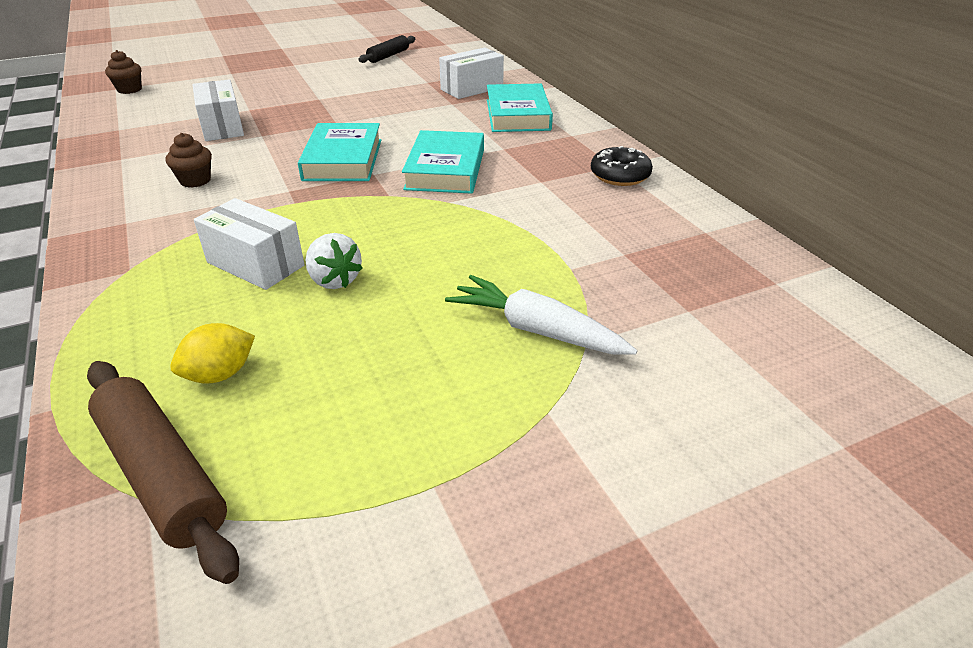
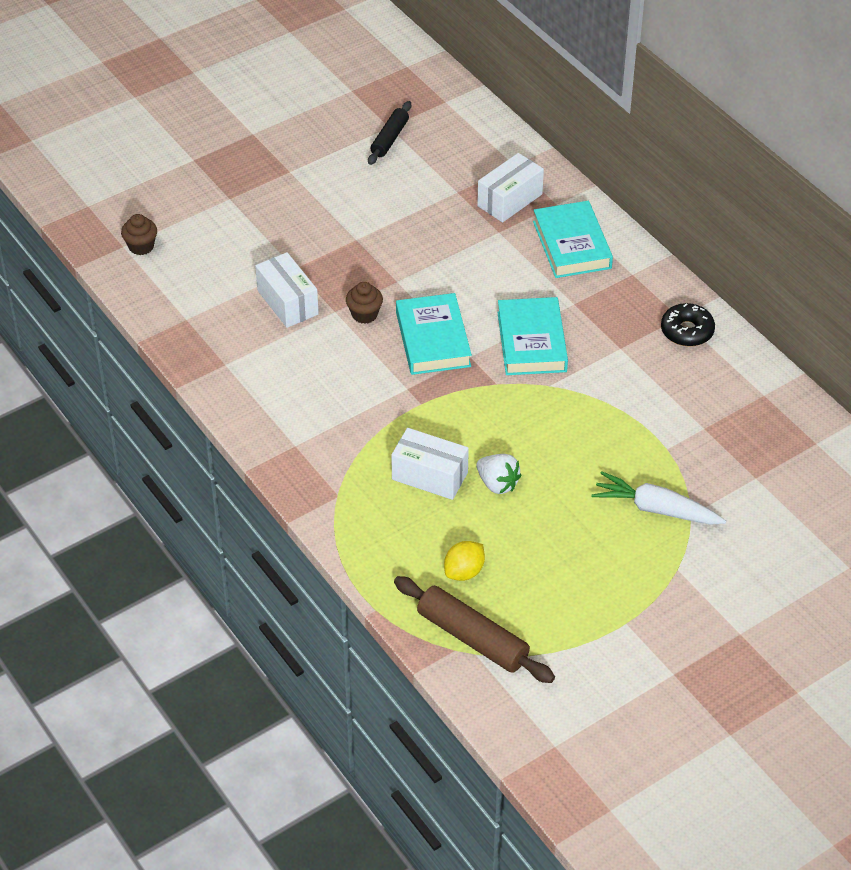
camera: 10 degrees left, 10 degrees up
(195, 181) = (317, 386): brown cupcake -> brown cupcake (364, 314)

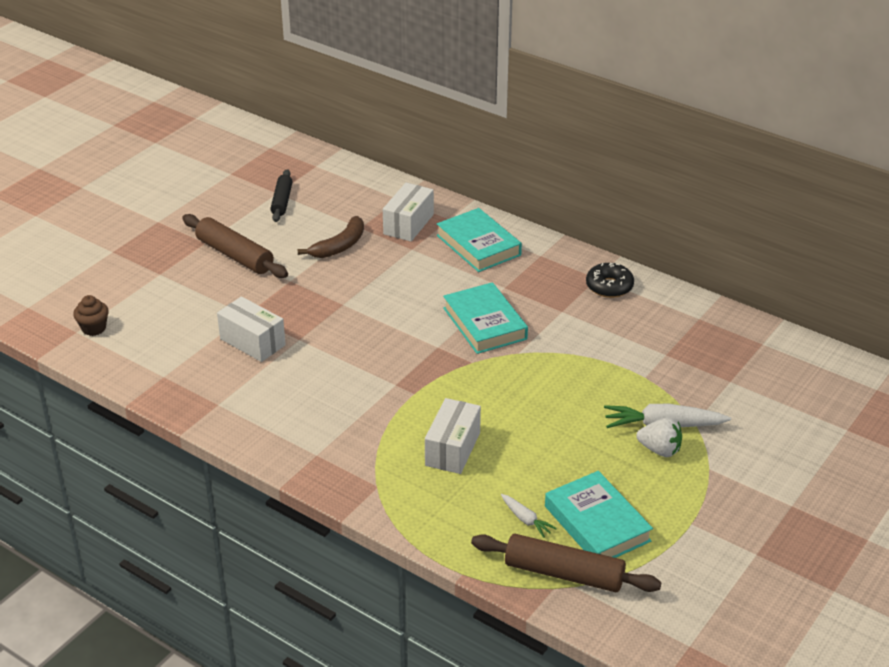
camera: 20 degrees left, 10 degrees down
(313, 195) = (235, 255): none -> brown rolling pin
(364, 314) = (327, 336): brown cupcake -> none
(425, 209) = (340, 246): none -> brown banana
(430, 476) = (452, 449): white box -> white box turned 75 degrees counterclockwise
(433, 339) = (398, 341): turquoise book -> turquoise book (597, 523)
(464, 572) = (526, 520): yellow lemon -> white carrot
(497, 484) = (516, 440): white strawberry -> white strawberry (660, 450)

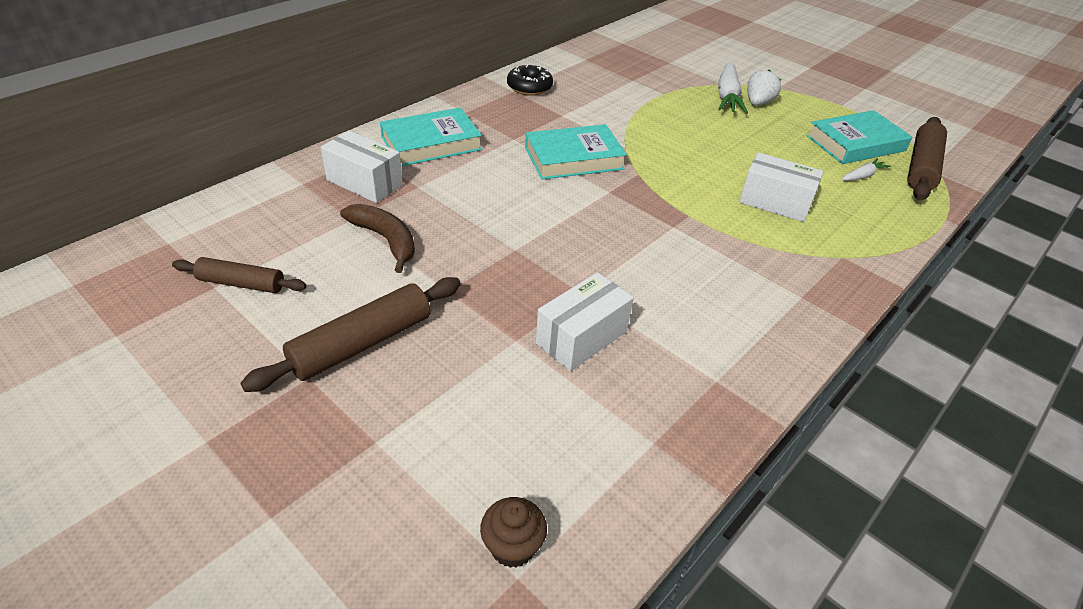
camera: 85 degrees left, 5 degrees up
(282, 201) = (241, 283): black rolling pin -> brown rolling pin

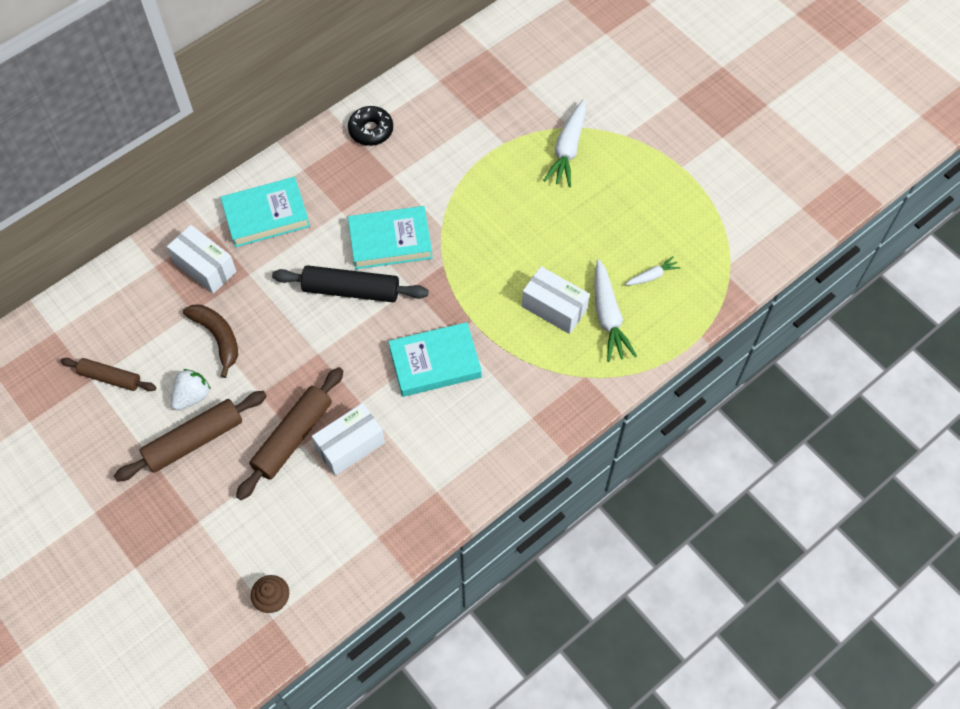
camera: 10 degrees right, 20 degrees up
(541, 195) = (351, 290): none -> black rolling pin
(758, 103) = (595, 161): white strawberry -> white strawberry (192, 396)
(837, 207) = (608, 317): none -> white carrot
(855, 143) = (667, 228): turquoise book -> turquoise book (435, 363)
(922, 167) = (716, 266): brown rolling pin -> brown rolling pin (293, 437)

